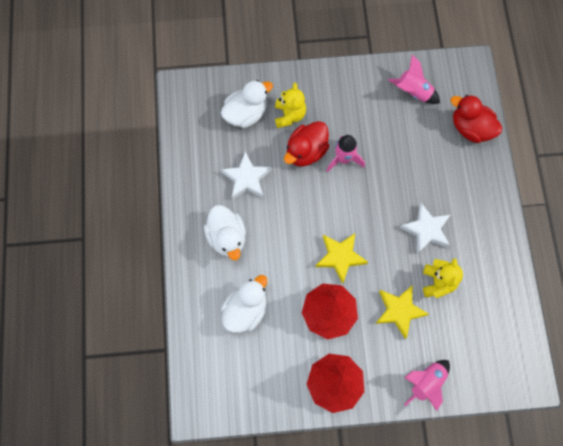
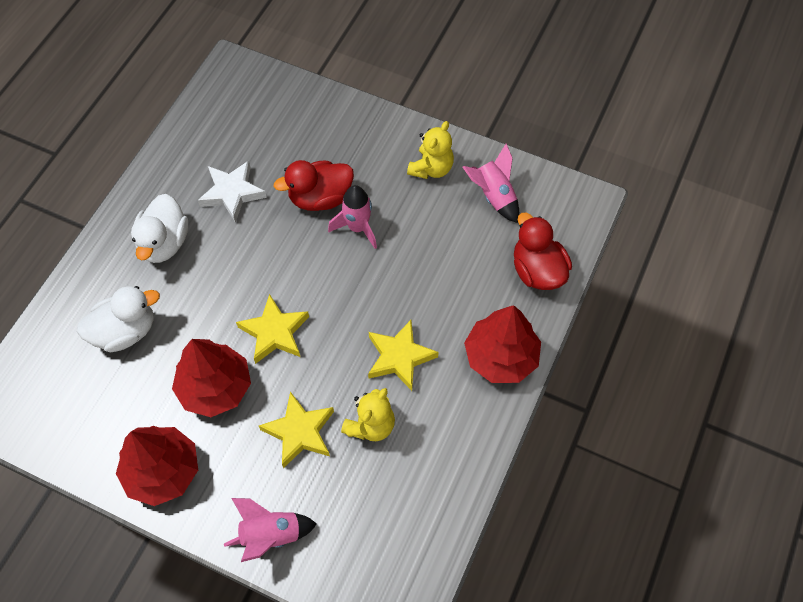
camera: 30 degrees right, 10 degrees down
(246, 113) = (282, 126): white duck -> none
(289, 115) = (329, 151): yellow teddy bear -> yellow teddy bear (431, 168)
(426, 230) = (399, 357): white star -> yellow star
(484, 196) = (501, 357): none -> red tree

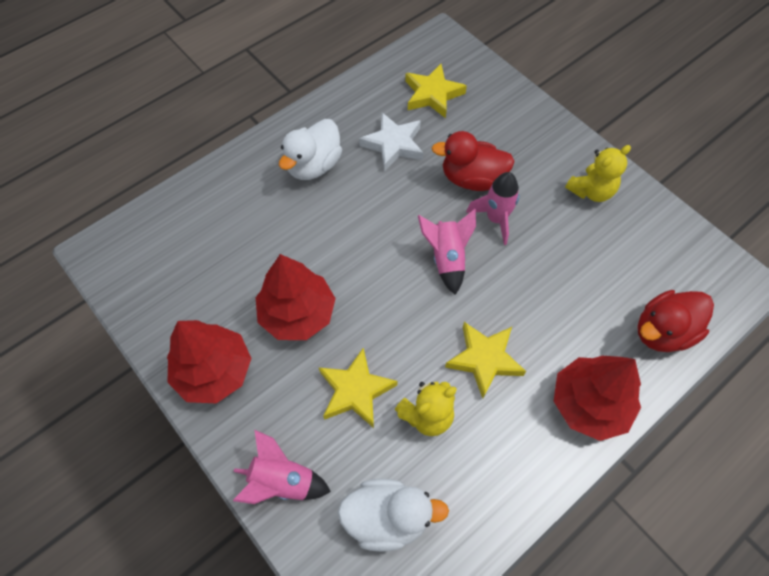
camera: 25 degrees right, 0 degrees up
(125, 331) = (243, 229): white duck -> white duck (387, 517)
(275, 332) = (375, 285): yellow star -> yellow star (432, 94)
(494, 196) = (644, 240): pink rocket -> pink rocket (446, 258)
(537, 271) = (662, 332): red duck -> red duck turned 120 degrees counterclockwise

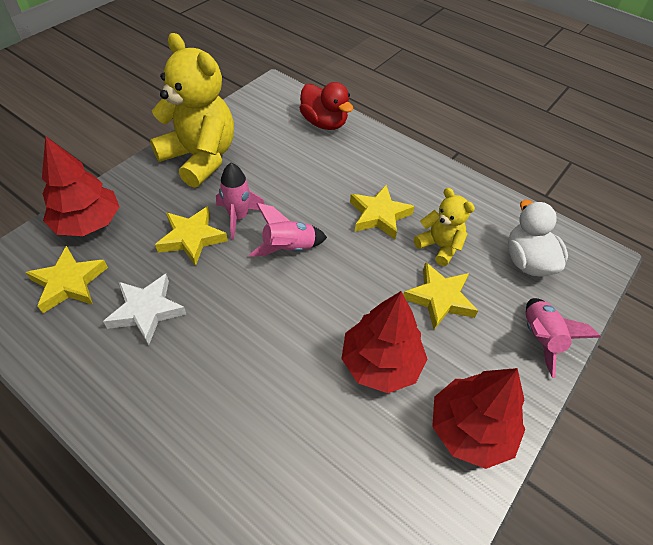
camera: 105 degrees left, 10 degrees down
(314, 165) = (181, 390): white duck -> none
(472, 179) = (192, 238): red duck -> yellow star
(589, 403) = (392, 158): red tree -> red tree (88, 223)
(591, 191) = (200, 158): yellow teddy bear -> yellow teddy bear, size x1.95

